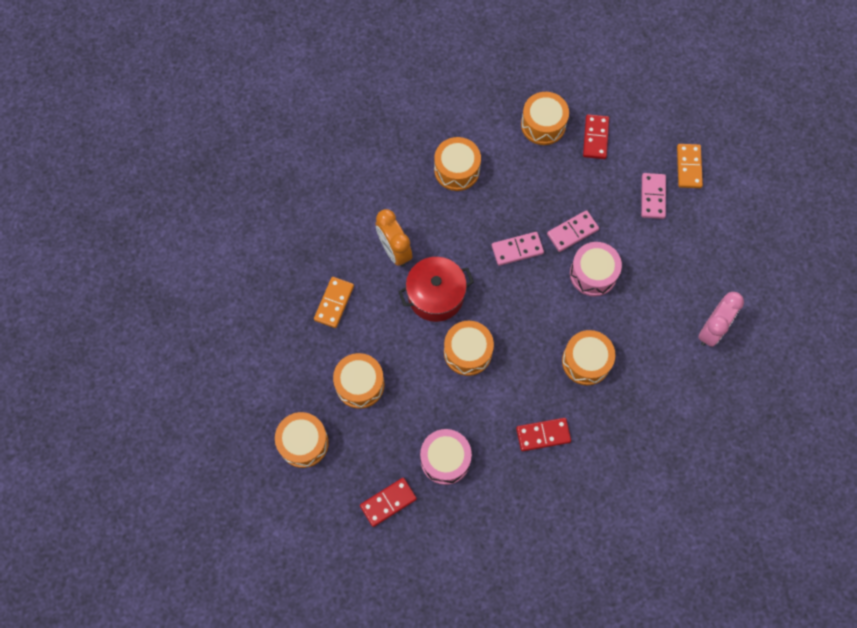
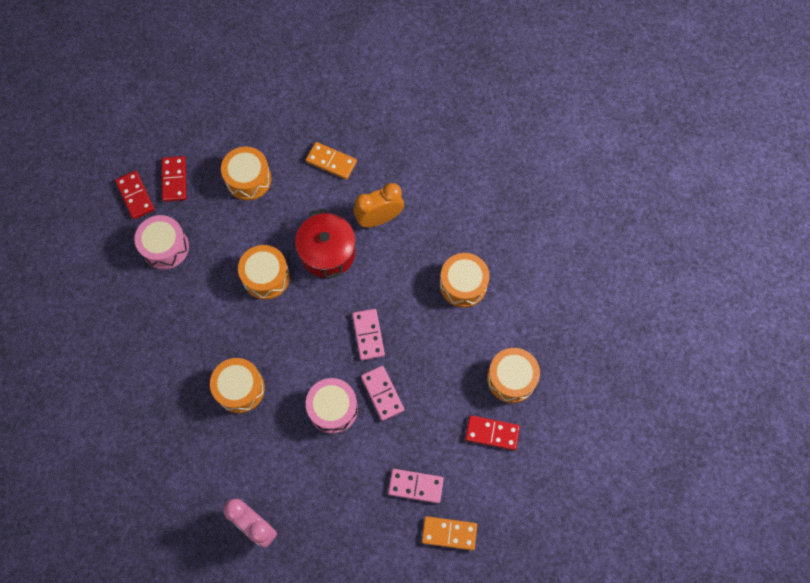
camera: 95 degrees right, 0 degrees up
(303, 443) = (201, 130): orange drum -> none
(543, 435) = (173, 338): red domino -> red domino (174, 180)

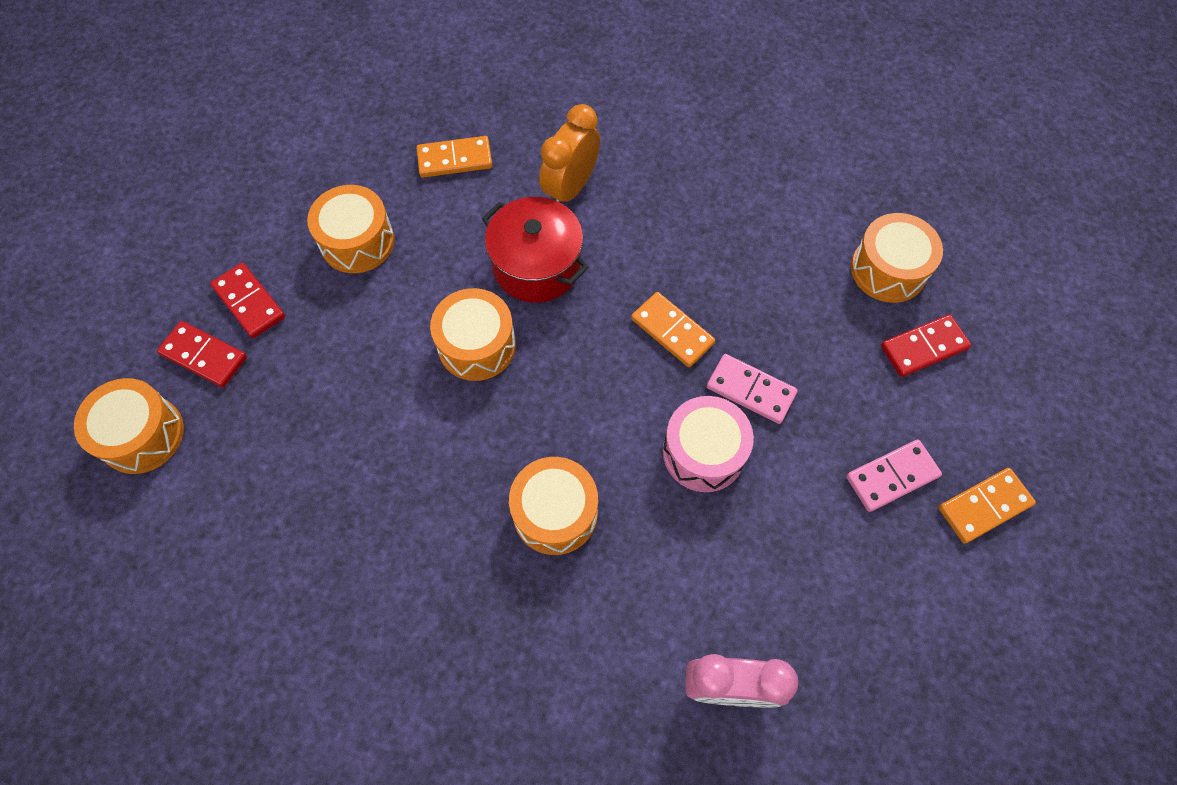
camera: 35 degrees left, 5 degrees down
(165, 247) = (300, 395): pink drum -> none
(368, 335) = (672, 331): pink domino -> orange domino
(463, 284) = (738, 200): orange drum -> orange drum (142, 435)

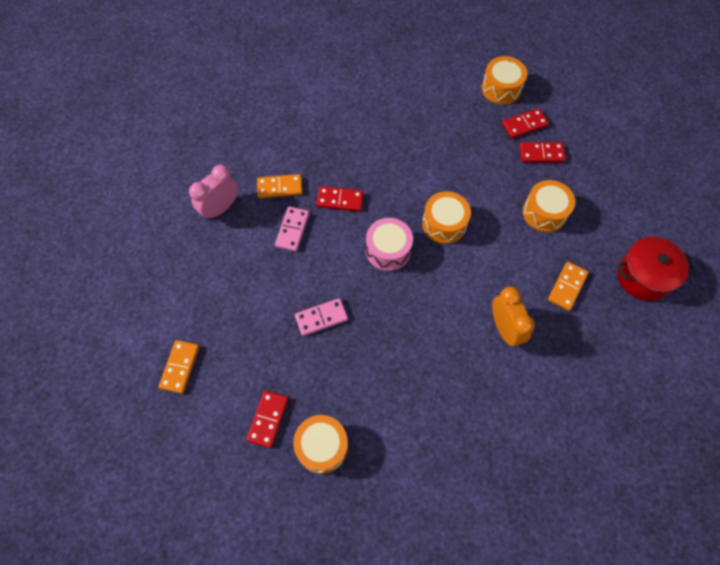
camera: 130 degrees right, 0 degrees up
(536, 266) = (467, 278): red pot -> red pot (643, 276)
(555, 513) = (340, 200): orange drum -> red domino
(672, 331) = (380, 309): orange domino -> orange domino (280, 187)
(703, 452) = (312, 274): pink drum -> pink drum (388, 250)
(892, 477) = (229, 340): pink domino -> pink domino (292, 230)

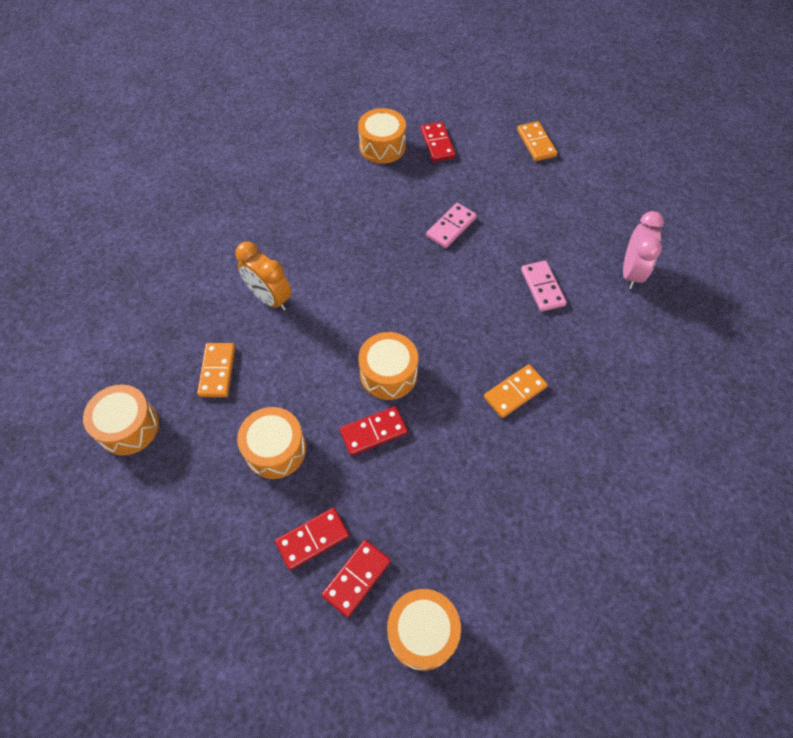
camera: 150 degrees right, 5 degrees down
(280, 187) = (594, 323): orange domino -> orange domino (515, 392)
(340, 200) = (520, 342): red domino -> red domino (373, 432)
(388, 250) = (431, 315): pink drum -> none
(643, 276) = (128, 427): red pot -> orange drum

